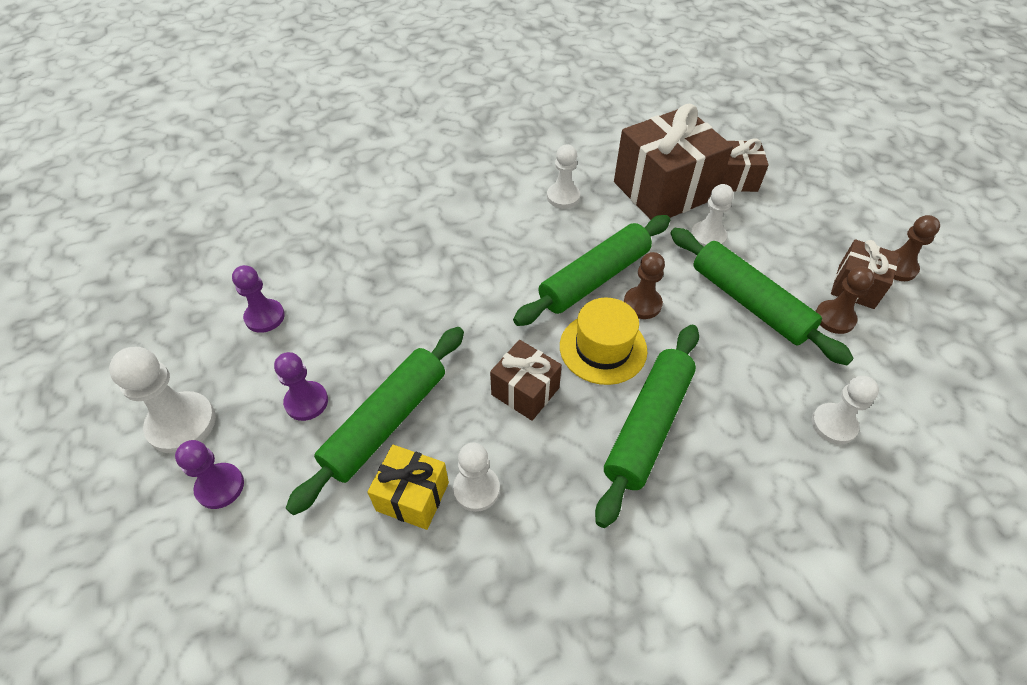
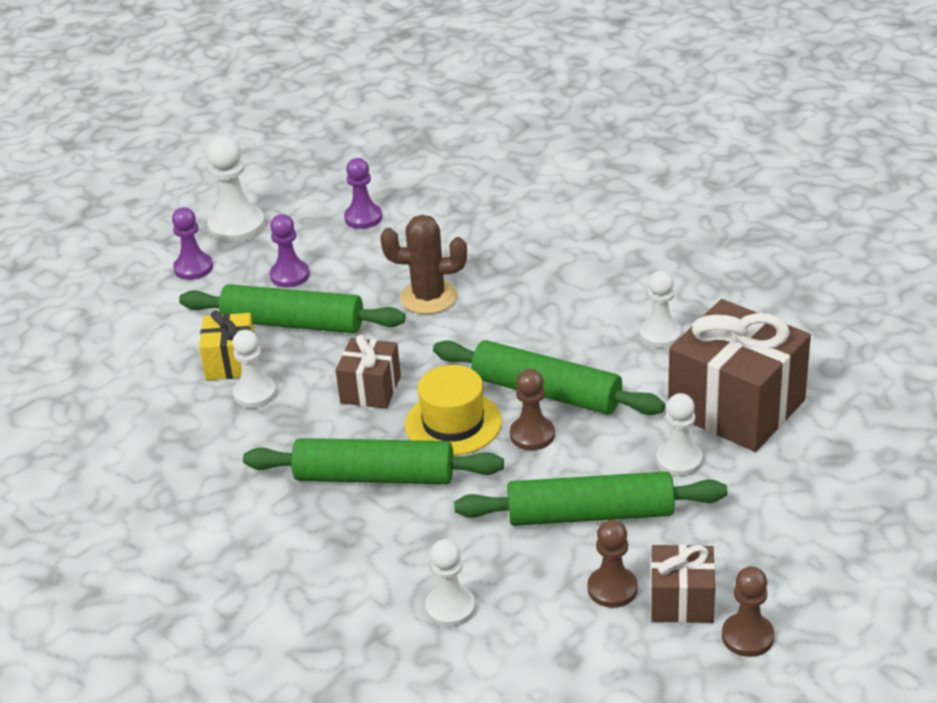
camera: 70 degrees right, 15 degrees down
(422, 309) = (428, 297): none -> brown cactus
(735, 179) = (810, 461): brown gift -> none
(749, 302) = (590, 514): green rolling pin -> green rolling pin turned 60 degrees clockwise

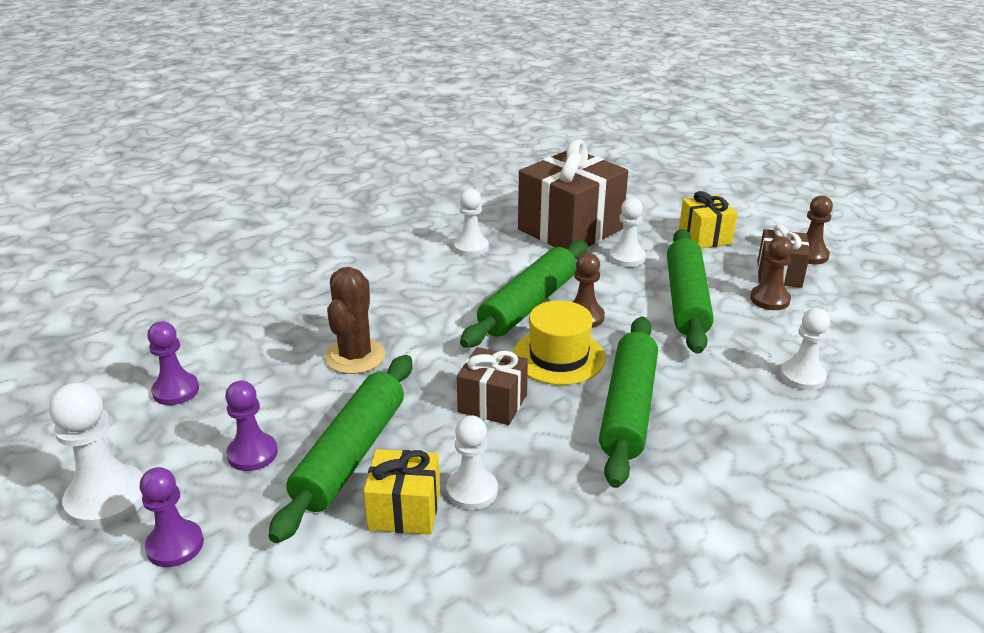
camera: 85 degrees left, 5 degrees down
(763, 530) = (705, 237): none -> yellow gift

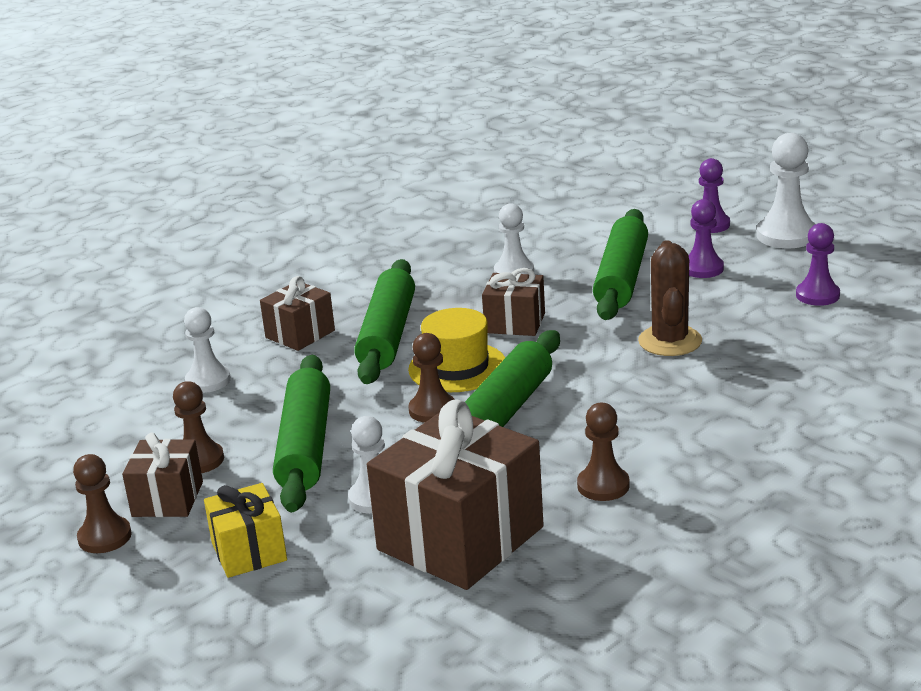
camera: 175 degrees right, 5 degrees down
(404, 510) = (560, 257): yellow gift -> none
(471, 247) = (603, 486): white pawn -> brown pawn
(726, 425) = (300, 334): none -> brown gift

